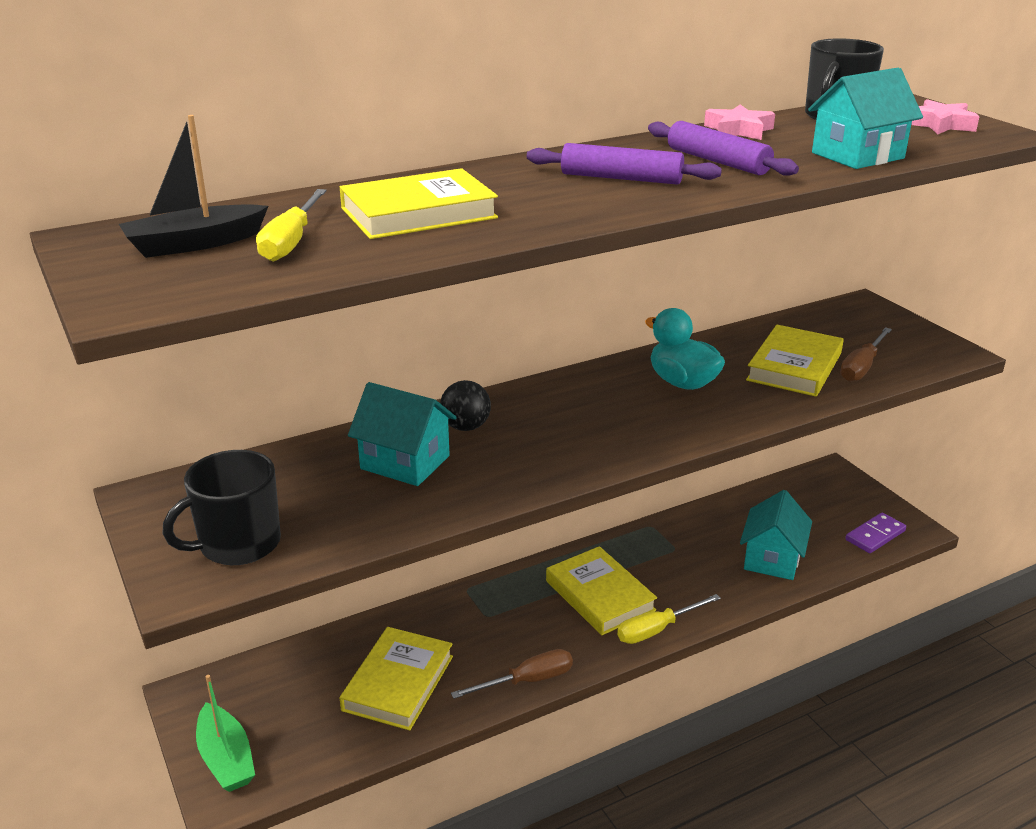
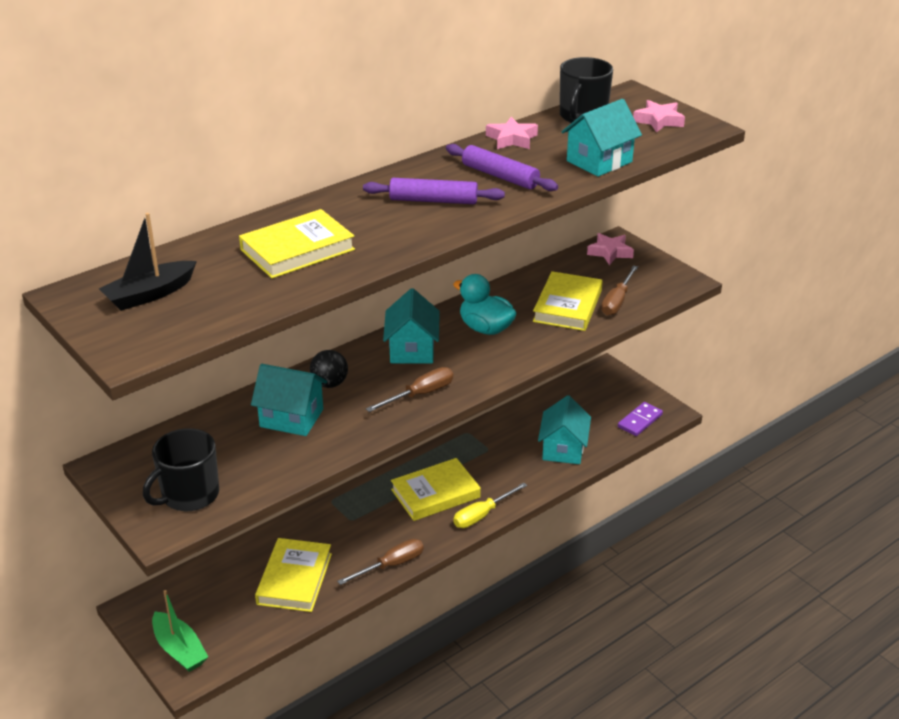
camera: 10 degrees left, 5 degrees up
(291, 242) = (217, 286): yellow screwdriver -> none
(582, 398) = (412, 350): none -> turquoise house
(583, 451) = (420, 394): none -> brown screwdriver
(600, 595) = (435, 493): yellow book -> yellow book turned 75 degrees counterclockwise
(854, 314) = (610, 252): none -> pink star

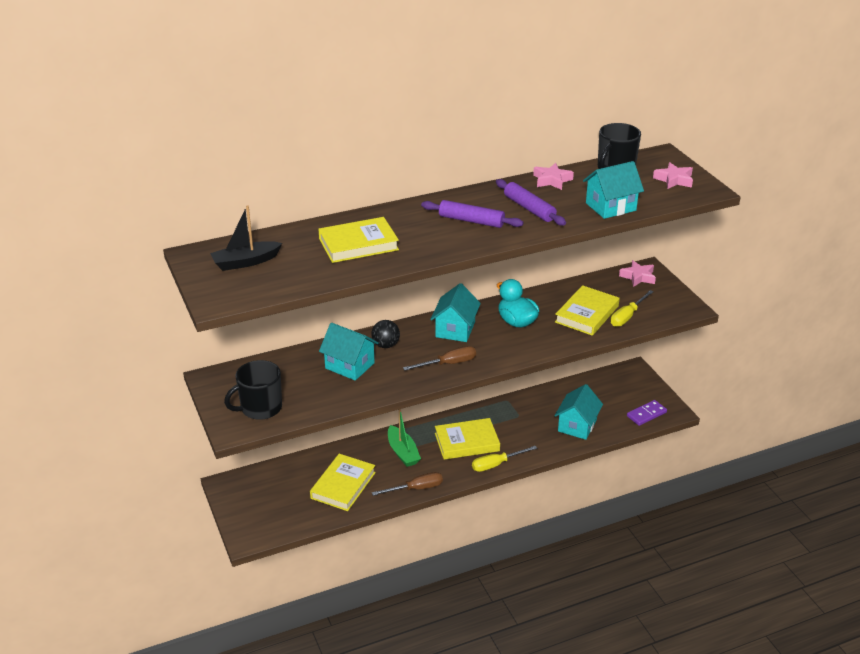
camera: 15 degrees right, 0 degrees up
(179, 649) = (248, 519): green boat -> green boat (403, 452)
(617, 301) = (627, 316): brown screwdriver -> yellow screwdriver

